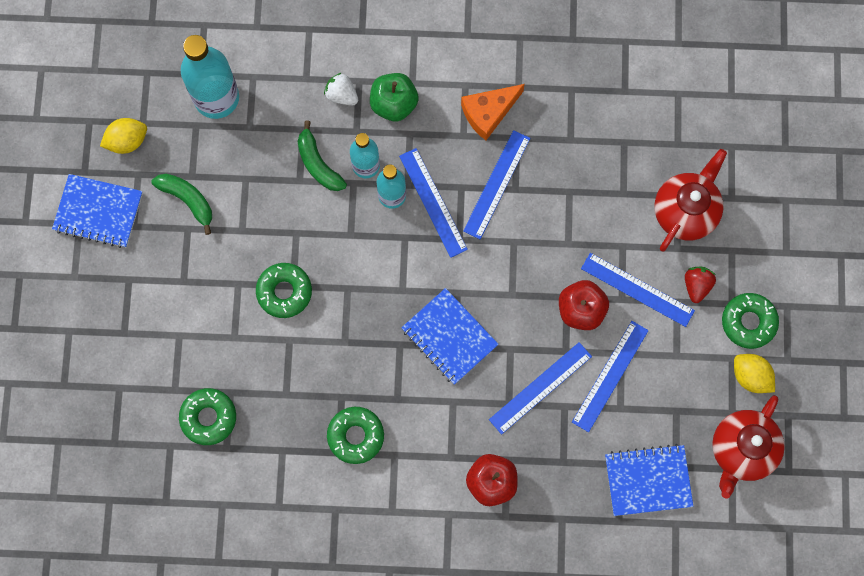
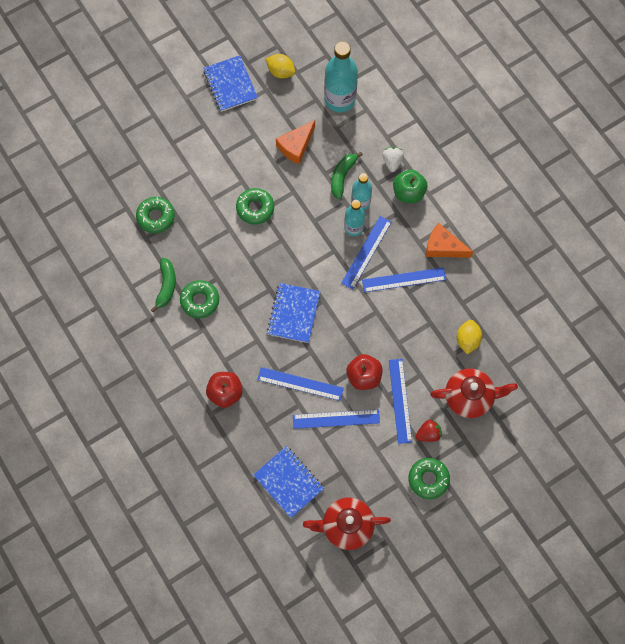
camera: 55 degrees right, 5 degrees down
(188, 200) = (270, 124): green banana -> green banana (166, 286)
(239, 190) = (296, 146): none -> orange cheese
(750, 376) = (395, 502): yellow lemon -> yellow lemon (467, 340)

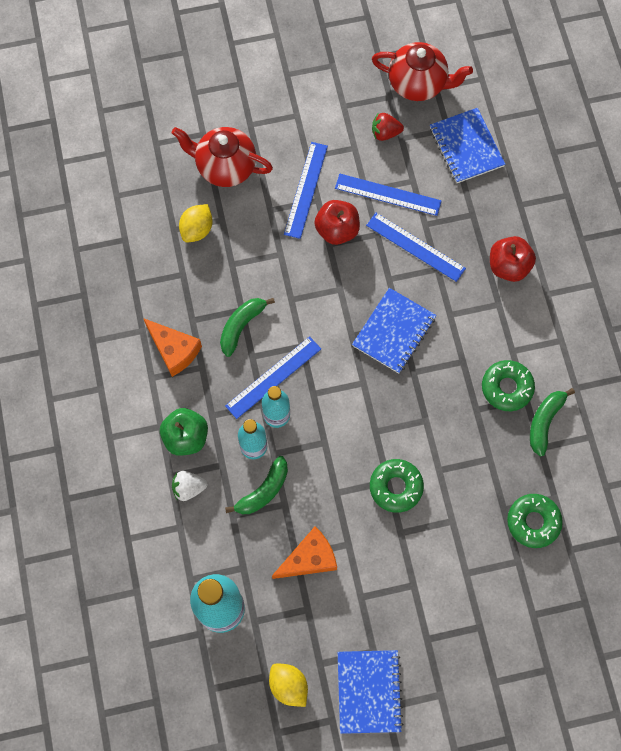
camera: 160 degrees left, 0 degrees up
(392, 162) = (188, 488): white strawberry -> white strawberry turned 60 degrees clockwise
(404, 280) = (241, 326): blue ruler -> green banana
(428, 433) = (289, 145): red strawberry -> red strawberry (385, 133)
(428, 479) = (309, 100): green donut -> none

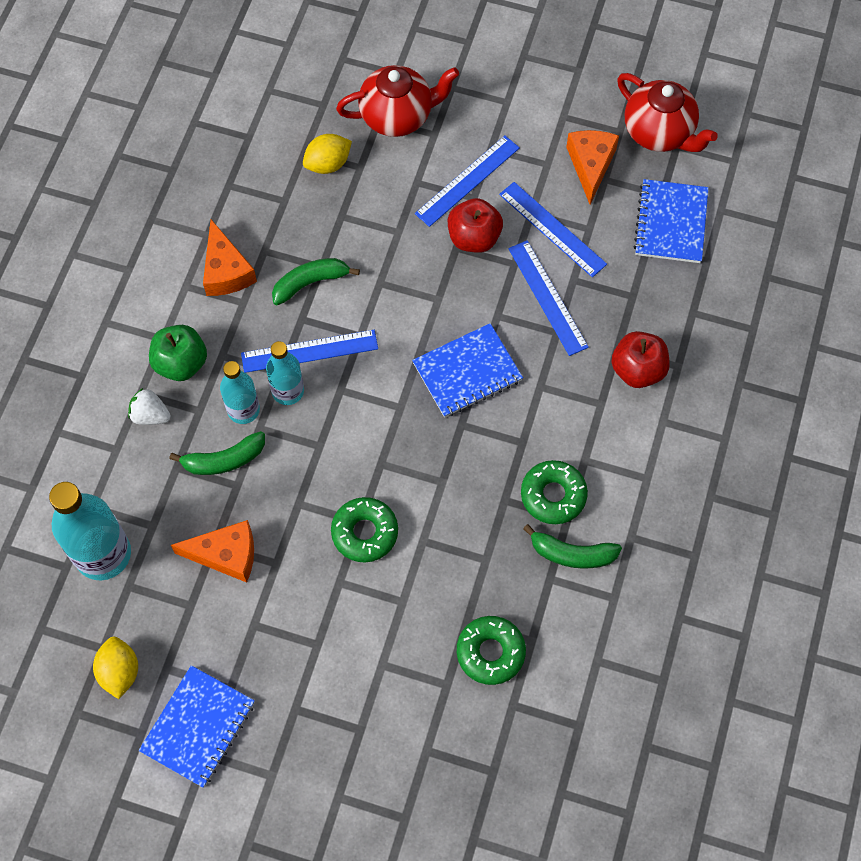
camera: 30 degrees right, 5 degrees down
(225, 167) = (398, 116): red teapot -> red teapot turned 120 degrees clockwise
(385, 133) = (590, 165): red strawberry -> orange cheese
(544, 422) = (572, 554): green banana -> green banana turned 135 degrees counterclockwise

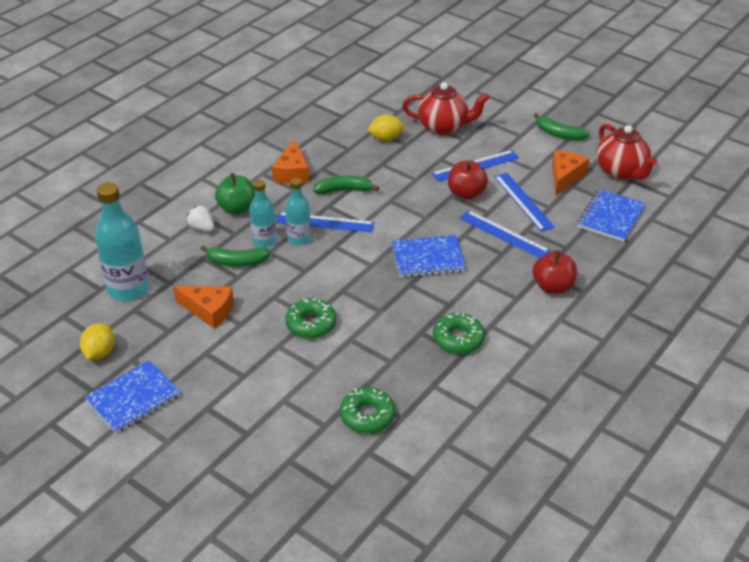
camera: 20 degrees right, 25 degrees down
(548, 297) = (504, 234): blue ruler -> blue ruler turned 45 degrees counterclockwise
(572, 554) = (457, 375): green banana -> green banana (559, 134)

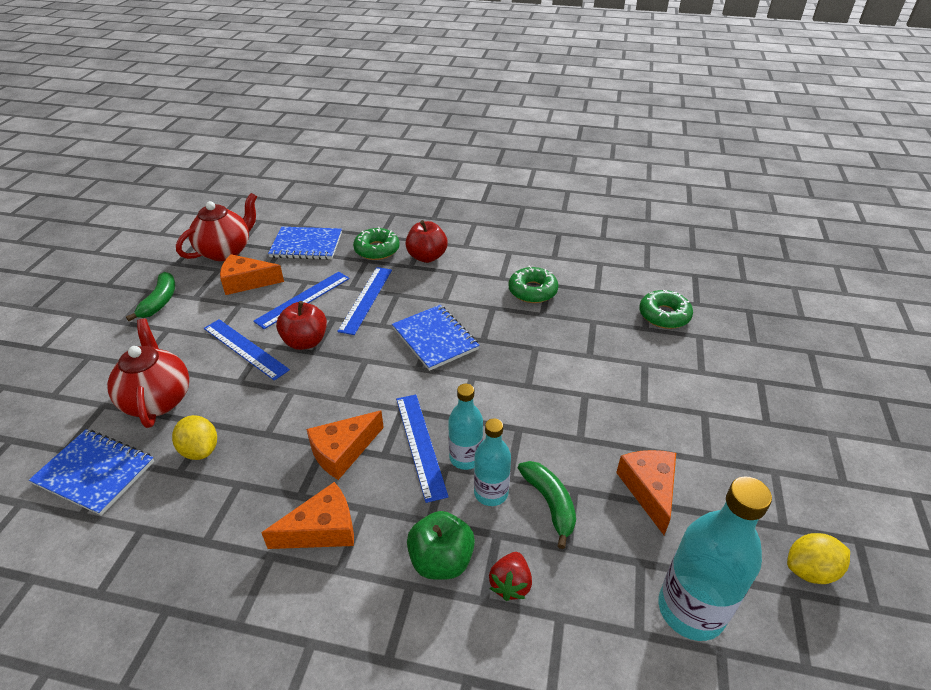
camera: 115 degrees left, 0 degrees up
(133, 398) = (823, 491): blue notebook -> blue notebook (95, 473)
(202, 228) = (510, 584): white strawberry -> red strawberry
(311, 324) = (594, 390): green donut -> green donut (377, 250)
(344, 190) = (343, 451): green banana -> orange cheese

